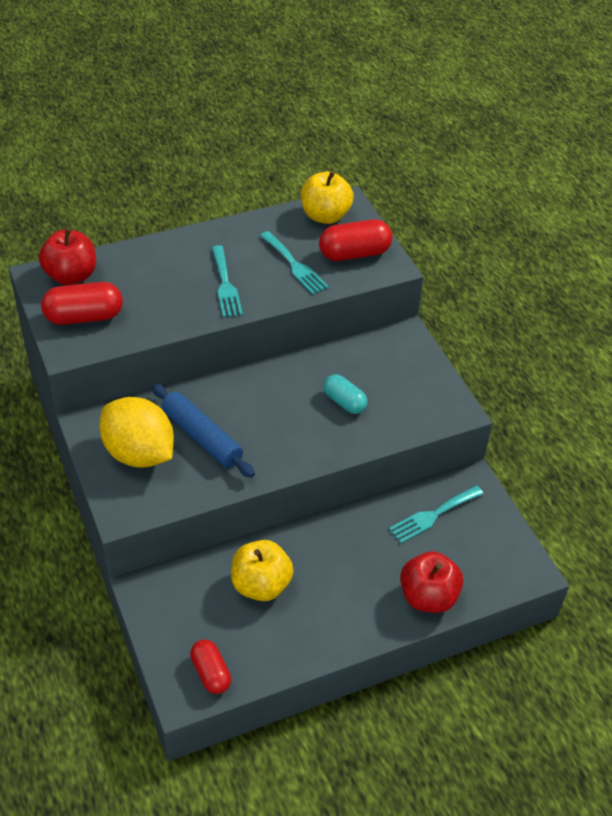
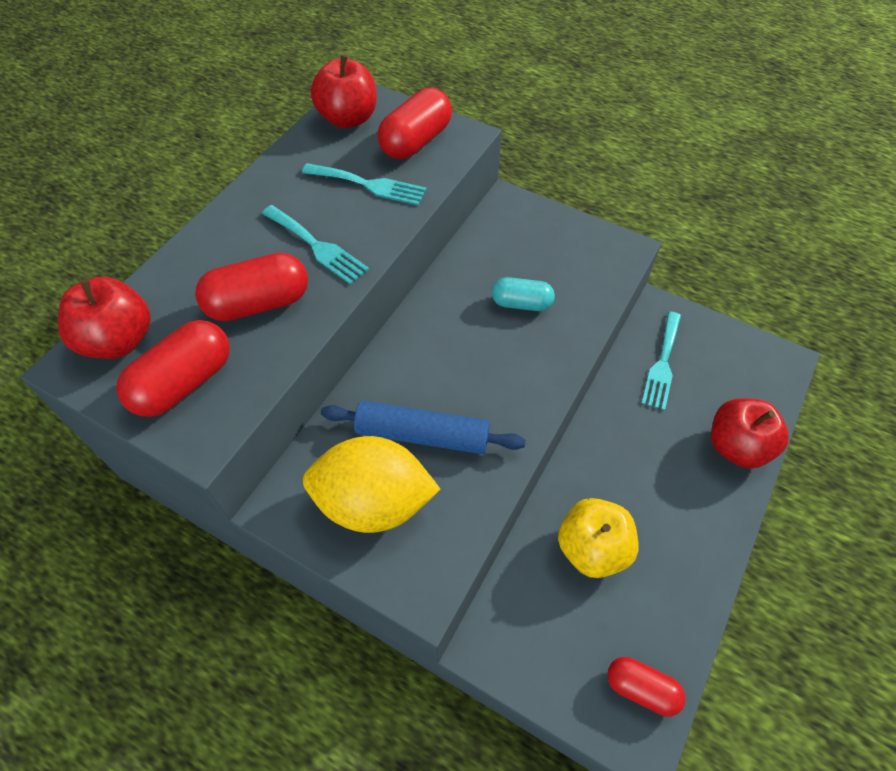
camera: 35 degrees left, 10 degrees up
(161, 298) = (259, 303): none -> red capsule
(325, 216) = (348, 118): yellow apple -> red apple

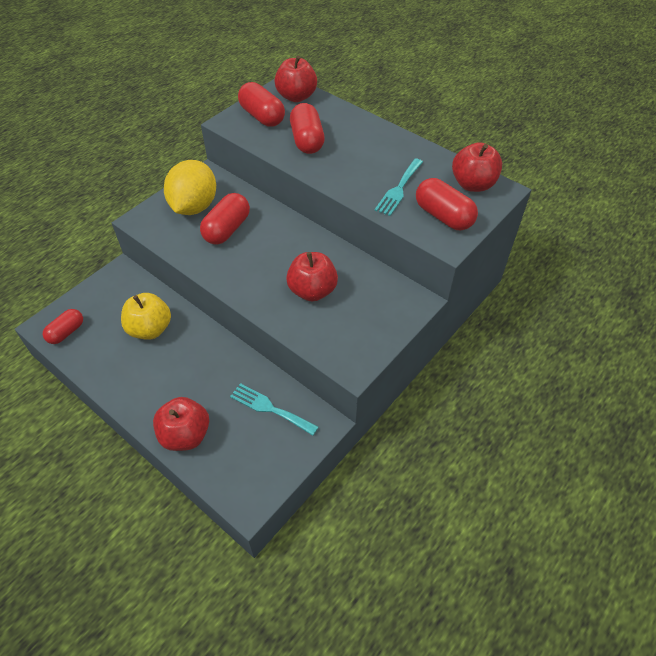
camera: 100 degrees right, 5 degrees down
(317, 246) = (346, 163): turquoise fork -> none
(422, 435) = (227, 229): blue rolling pin -> red capsule
(521, 303) = (312, 291): turquoise capsule -> red apple

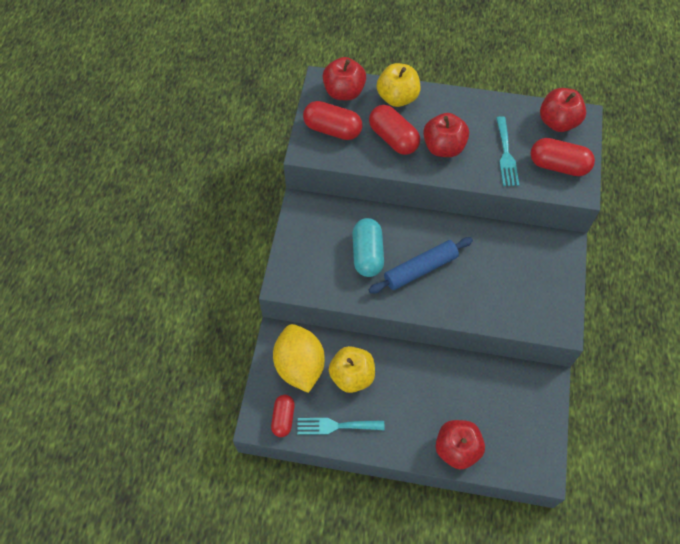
camera: 30 degrees left, 10 degrees up
(194, 206) = (319, 245): yellow lemon -> yellow lemon (300, 366)
(227, 229) = (367, 254): red capsule -> turquoise capsule
(262, 260) = (420, 269): none -> blue rolling pin
(270, 408) = (501, 390): turquoise fork -> turquoise fork (336, 426)
(312, 291) = (483, 277): red apple -> red apple (443, 147)
(338, 115) = (397, 97): none -> yellow apple

